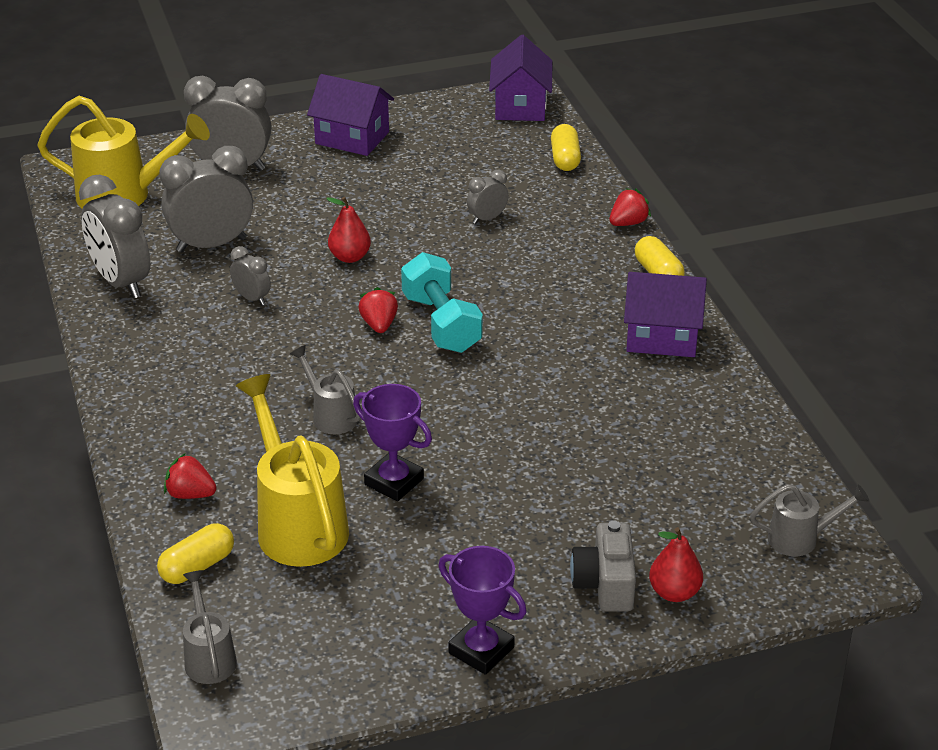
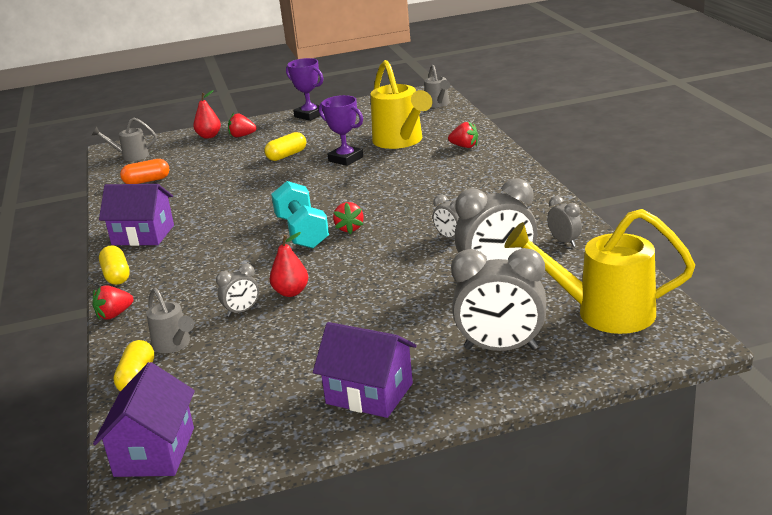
camera: 175 degrees left, 10 degrees down
(121, 282) = (564, 241): grey clock -> grey clock, size x0.50
(197, 566) = (452, 125): yellow capsule -> yellow capsule (287, 155)
(331, 416) = (384, 181): grey watering can -> grey watering can (174, 345)
(350, 257) = (372, 272): red pear -> red pear (291, 292)
(605, 584) = (242, 136): grey camera -> red strawberry
(725, 458) = (147, 181): none -> orange capsule

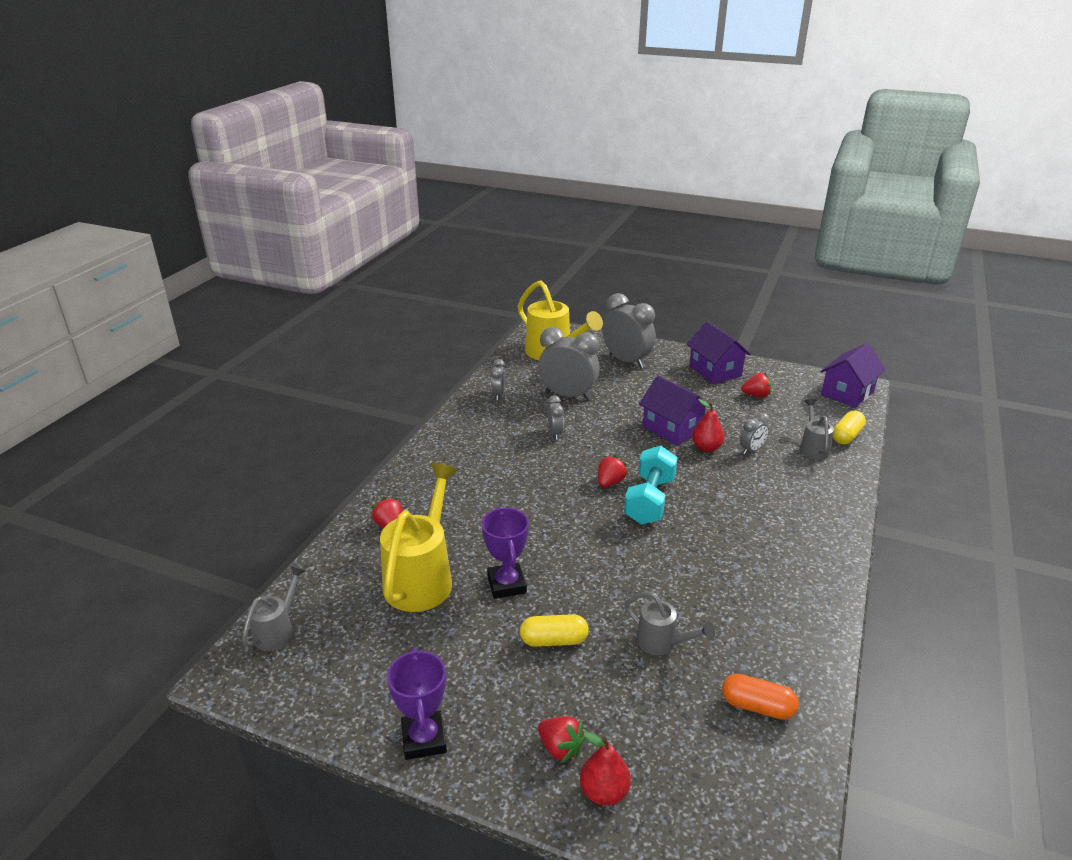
camera: 145 degrees left, 5 degrees up
(114, 315) = (852, 495): red strawberry -> red strawberry (756, 395)
(116, 275) = (841, 539): yellow capsule -> none
(131, 156) = (755, 817): grey watering can -> grey watering can (661, 643)
(143, 235) = (799, 586): purple house -> purple house (672, 429)
(242, 311) = (751, 450): grey clock -> grey clock turned 135 degrees clockwise

